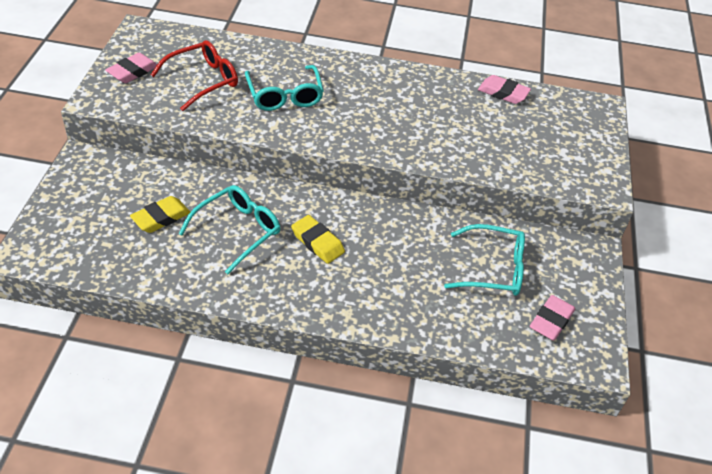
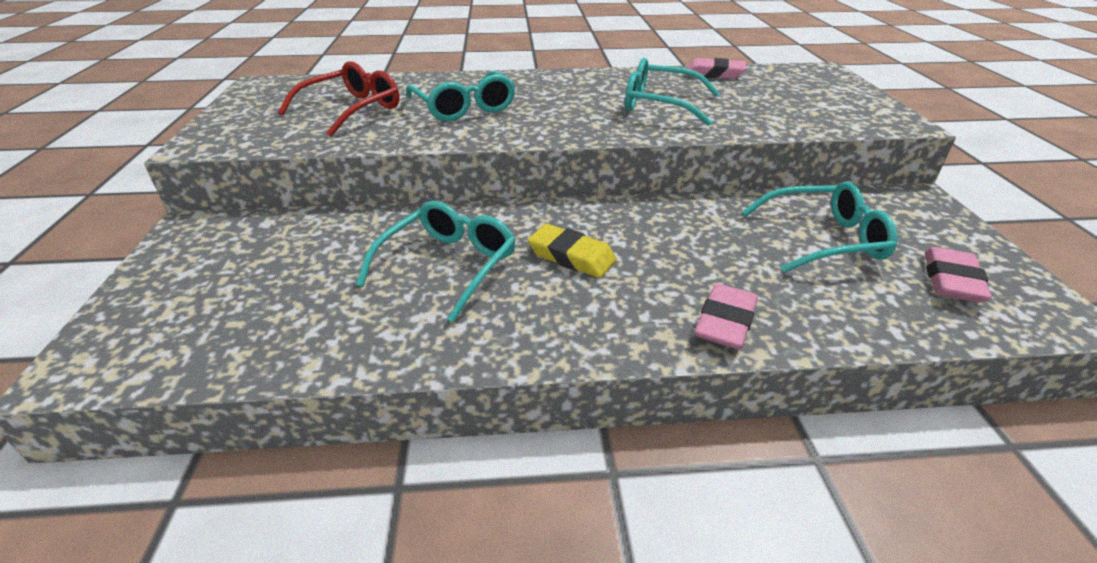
camera: 10 degrees left, 10 degrees down
(133, 71) = (253, 115): pink eraser -> pink eraser (725, 322)
(161, 217) = (323, 272): yellow eraser -> none
(433, 124) = (659, 104): none -> turquoise glasses

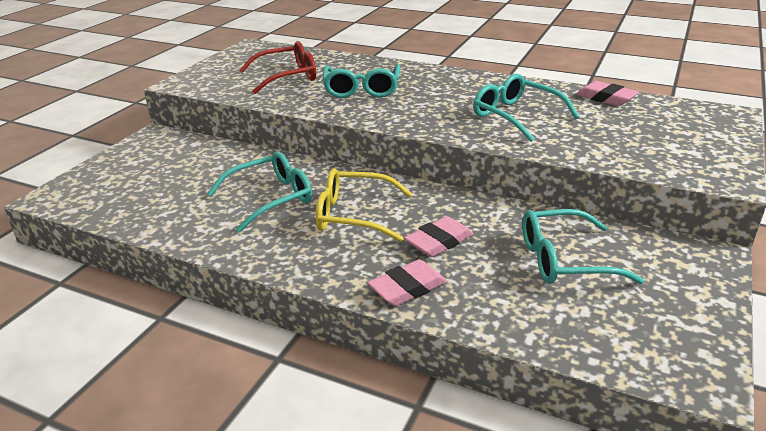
camera: 30 degrees right, 5 degrees down
(571, 256) = (353, 215): yellow eraser -> yellow glasses
(824, 239) = (564, 260): turquoise glasses -> turquoise glasses turned 150 degrees clockwise
(951, 280) = (635, 322): pink eraser -> pink eraser (439, 241)

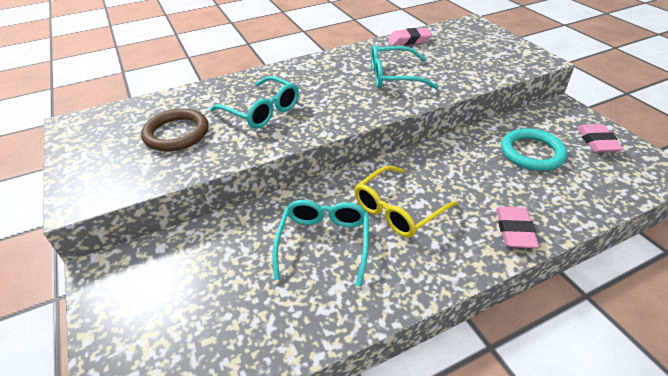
camera: 50 degrees left, 10 degrees up
(287, 76) = (176, 133): red glasses -> brown ring
(439, 241) = (470, 188): pink eraser -> pink eraser (597, 142)
(564, 260) = (531, 153): turquoise glasses -> turquoise ring

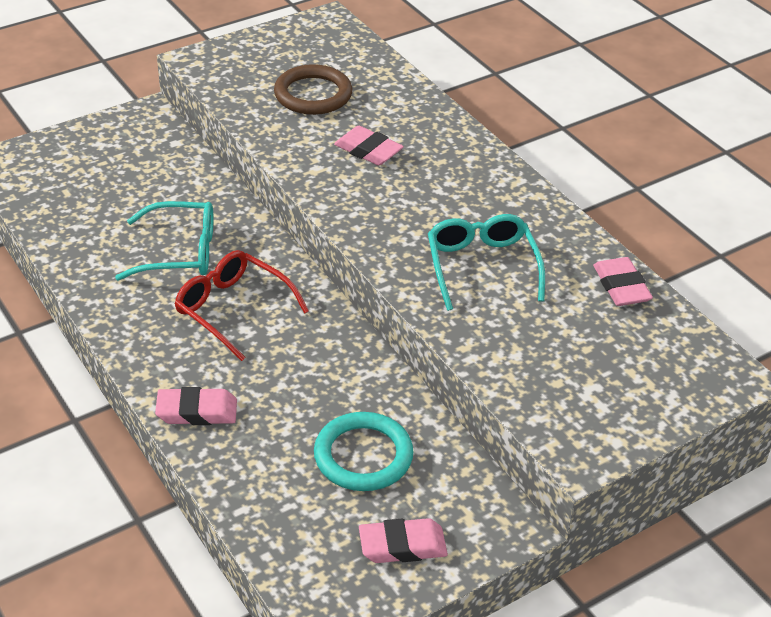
camera: 80 degrees right, 0 degrees up
(262, 111) = (368, 150): turquoise glasses -> pink eraser
(397, 210) = (232, 309): yellow glasses -> red glasses

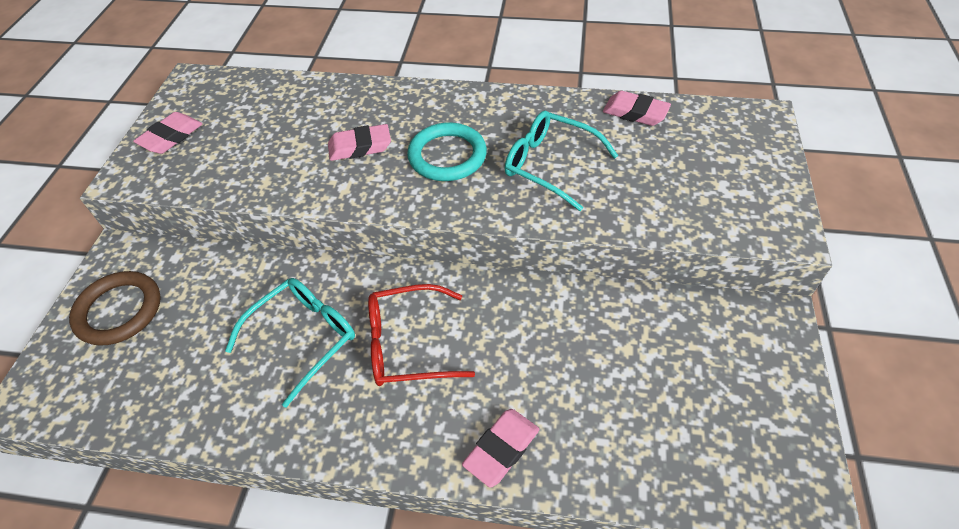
camera: 45 degrees left, 10 degrees up
(313, 94) = (260, 137): brown ring -> brown ring (119, 311)
(363, 456) = (644, 362): turquoise ring -> turquoise ring (447, 156)
(402, 545) = (758, 398): pink eraser -> pink eraser (171, 137)

